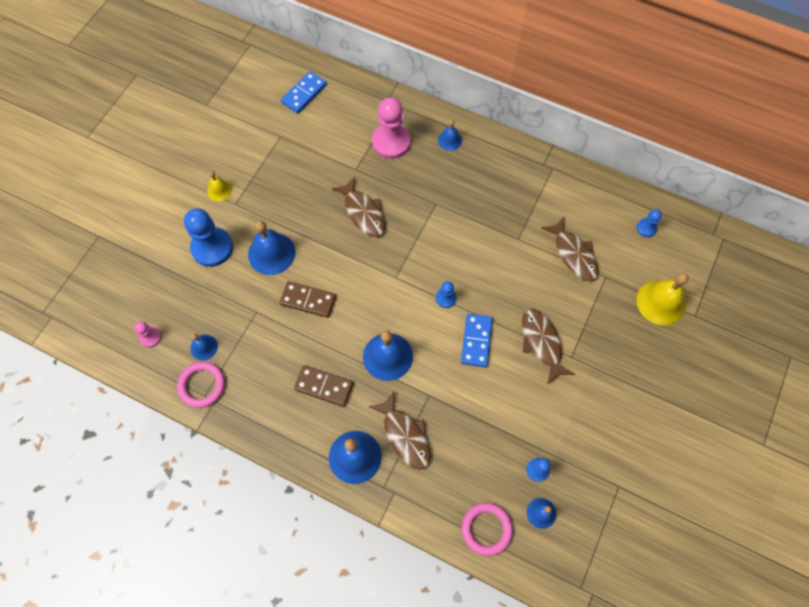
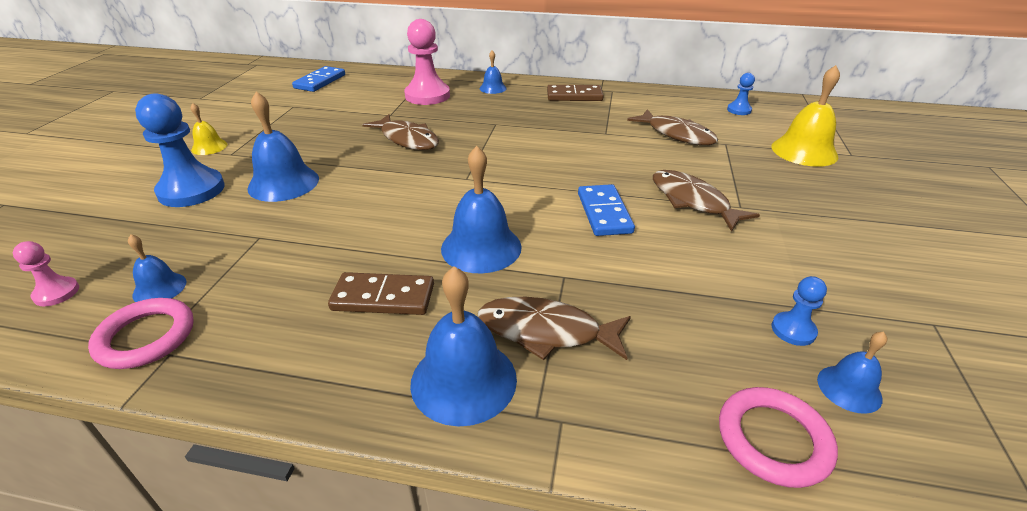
camera: 15 degrees left, 30 degrees down
(308, 300) = (343, 214): brown domino -> brown domino (574, 96)
(405, 435) = (546, 331): brown fish -> brown fish turned 150 degrees clockwise
(446, 298) = (542, 185): blue pawn -> none

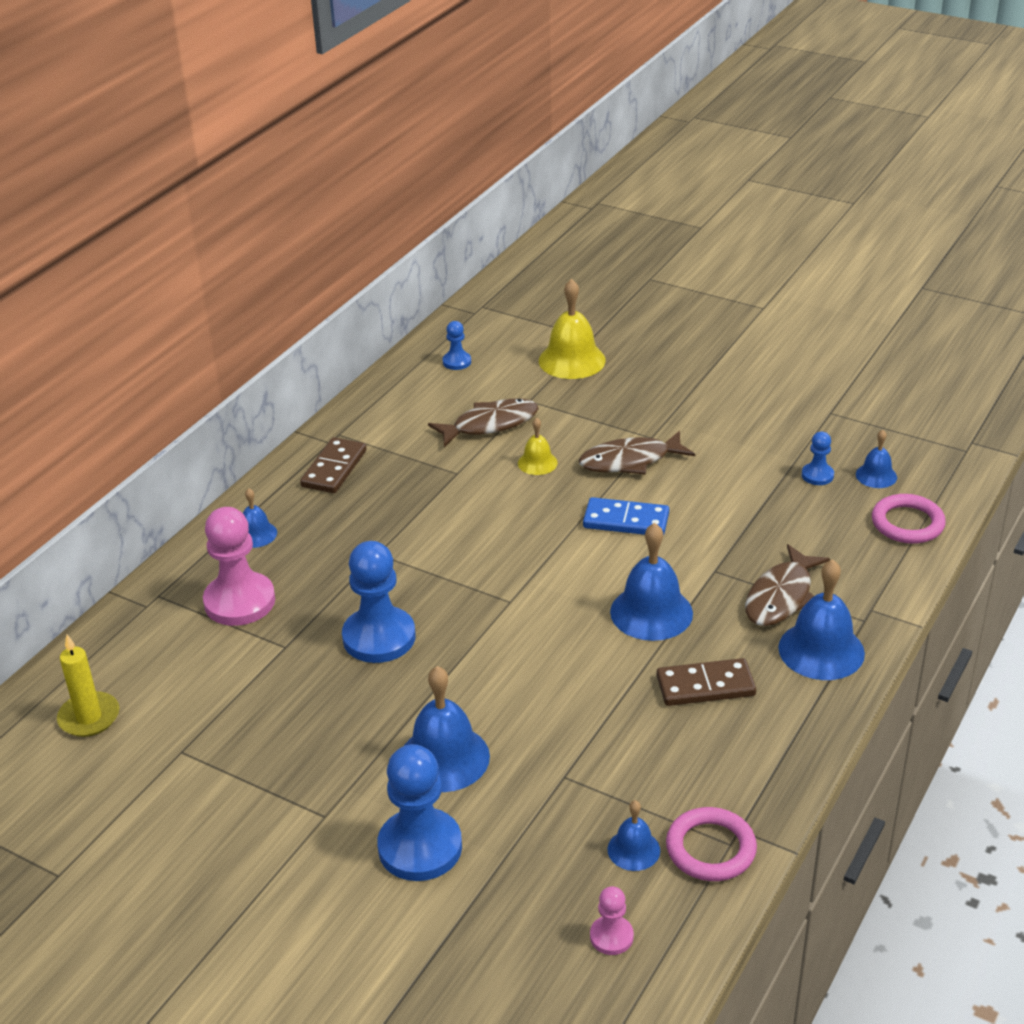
camera: 70 degrees left, 0 degrees up
(209, 147) = (286, 842): yellow bell -> yellow bell (537, 463)
(320, 81) = (89, 717): blue domino -> yellow candle
(383, 297) = (705, 686): brown domino -> brown domino turned 60 degrees clockwise
(407, 139) = (379, 637): brown fish -> blue pawn

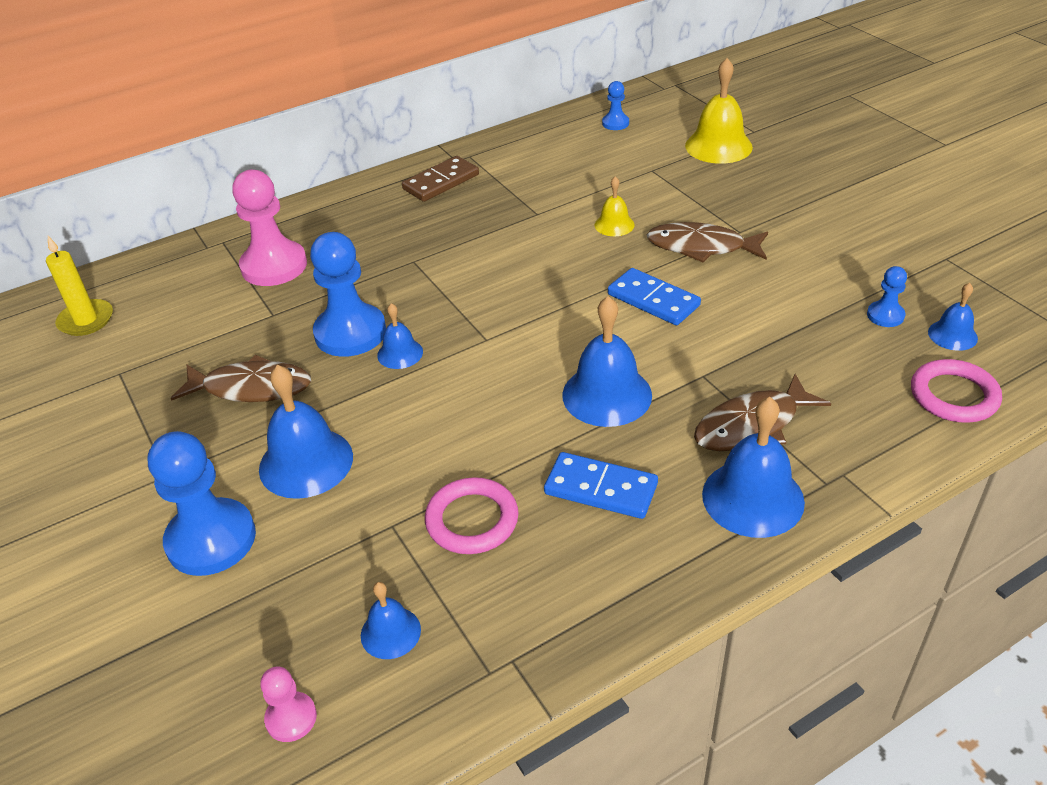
camera: 30 degrees right, 5 degrees up
(256, 534) = (335, 216): blue bell -> blue bell (400, 353)
(490, 424) = (600, 181): brown fish -> brown fish (251, 388)
(705, 686) = (601, 488): brown domino -> blue domino
(710, 849) = (465, 668): pink ring -> pink ring (472, 520)

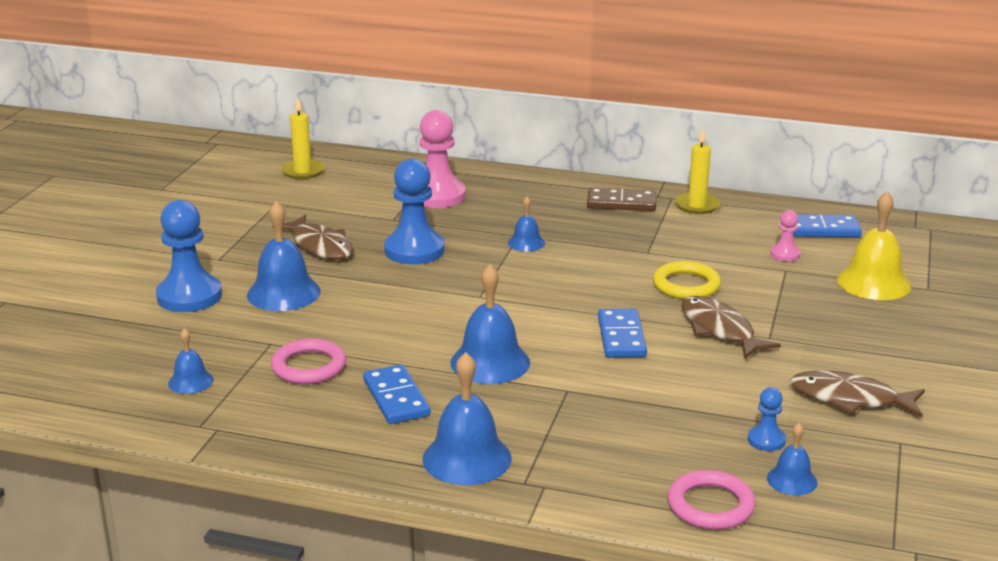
camera: 45 degrees right, 15 degrees down
(291, 718) = (100, 381): pink pawn -> pink pawn (785, 254)
(400, 353) = (420, 275): blue bell -> blue bell (526, 243)
(500, 152) = (697, 205): none -> yellow candle
(614, 225) = (686, 285): yellow bell -> yellow ring
(615, 123) = (822, 229): blue pawn -> blue domino
(752, 425) = (542, 430): brown fish -> brown fish (850, 399)

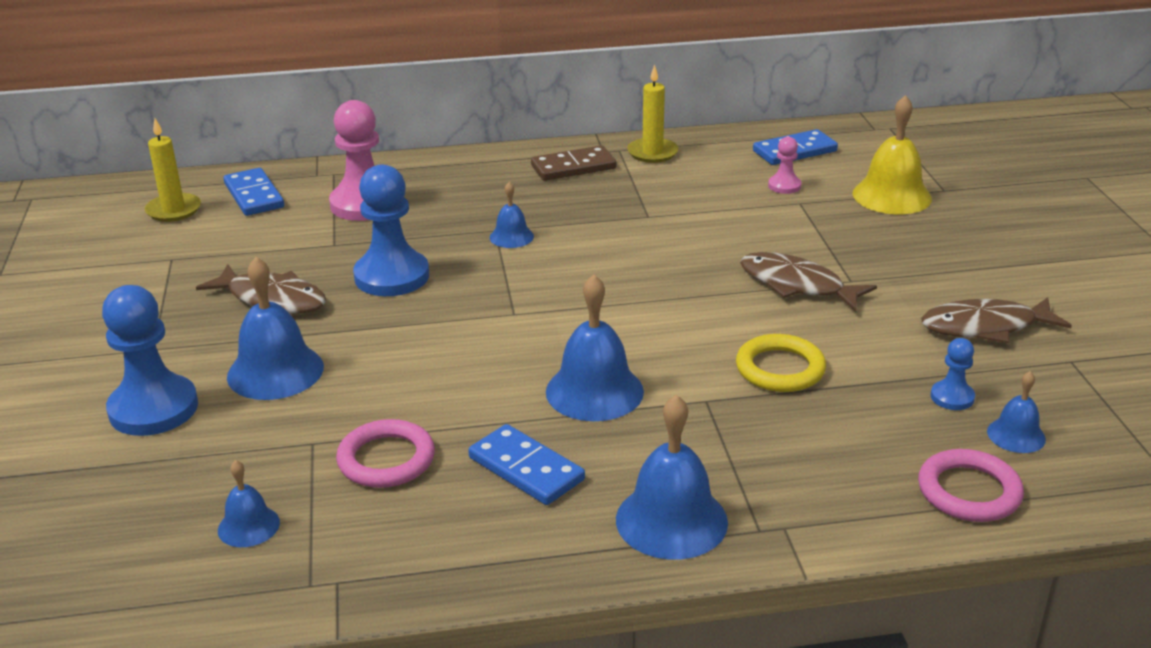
camera: 25 degrees left, 5 degrees up
(621, 337) = (707, 321): blue domino -> blue domino (254, 196)
(686, 285) = (720, 244): yellow ring -> yellow ring (780, 369)

